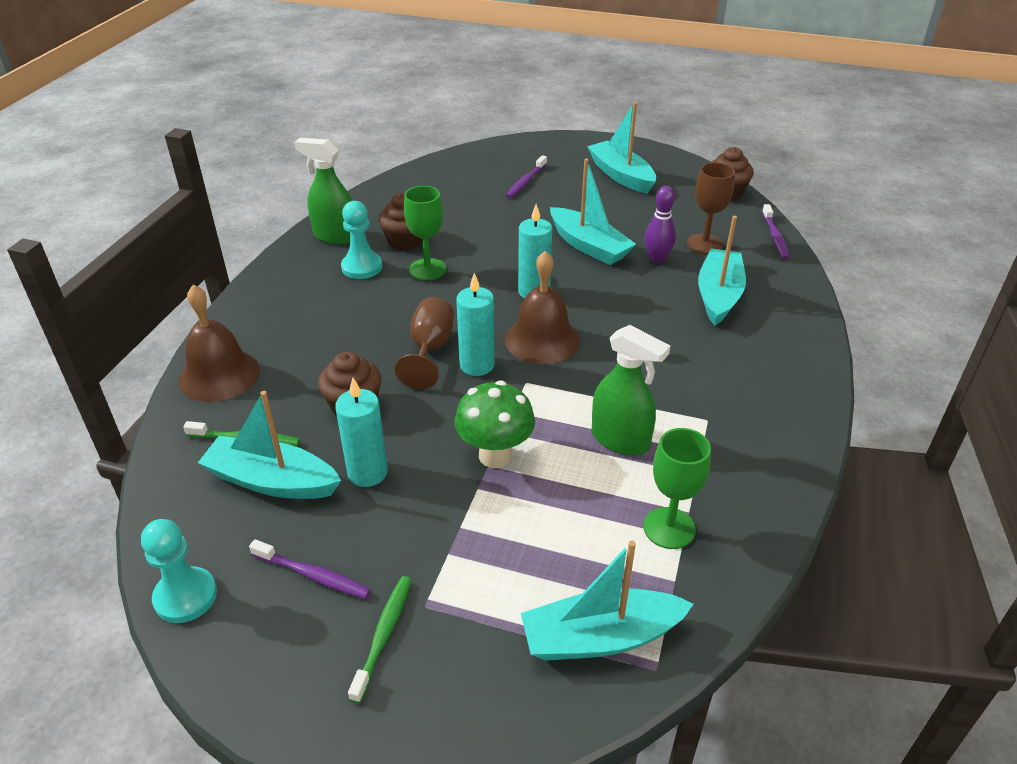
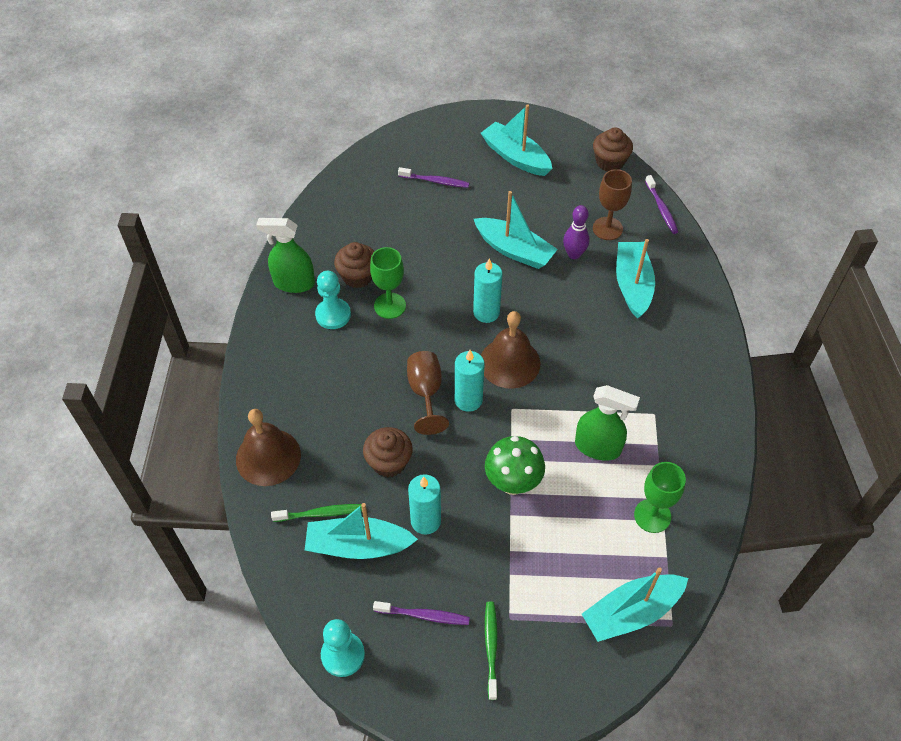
camera: 15 degrees left, 15 degrees up
(525, 182) = (435, 181): purple toothbrush -> purple toothbrush turned 90 degrees counterclockwise

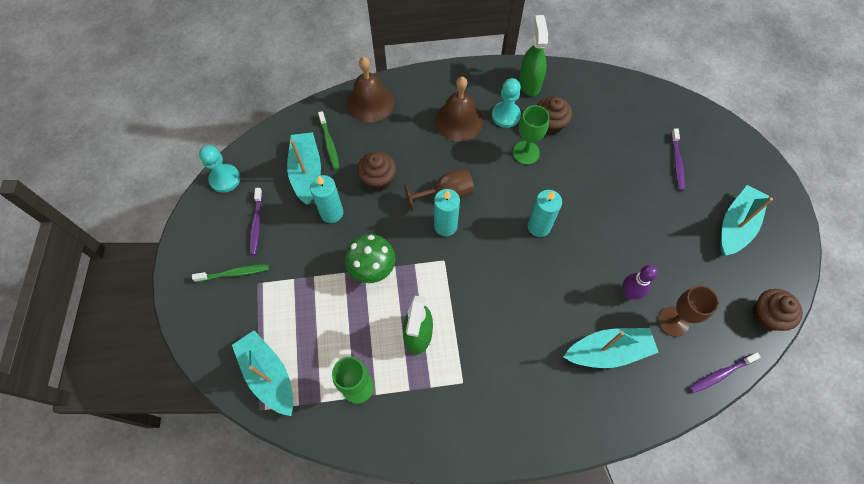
camera: 80 degrees right, 10 degrees up
(509, 362) = (490, 252): brown bell -> brown bell (459, 121)
(514, 250) = (617, 240): turquoise boat -> none

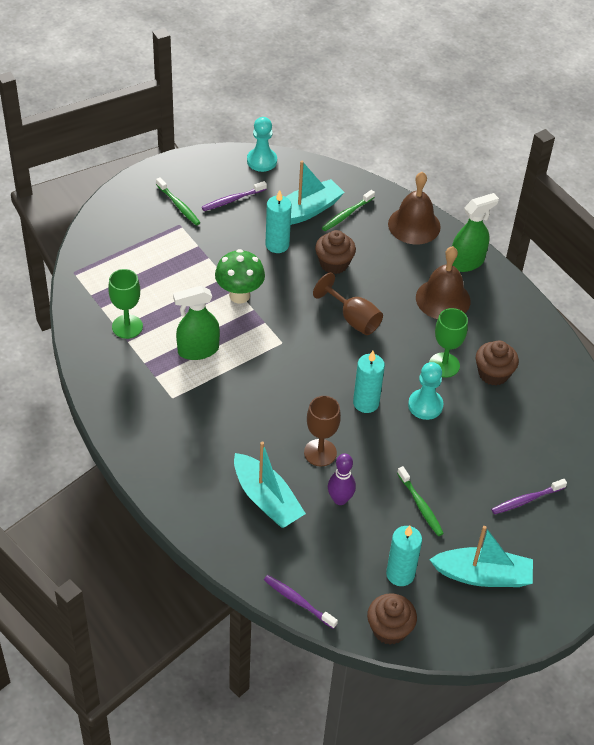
camera: 60 degrees right, 15 degrees down
(268, 375) = (104, 265): turquoise boat -> none
(445, 226) = (318, 330): turquoise candle -> turquoise candle (400, 574)
(506, 115) = (477, 334): turquoise pawn -> turquoise pawn (425, 405)
(529, 83) = (533, 340): green spray bottle -> green spray bottle (467, 262)
(656, 236) = (420, 505): none -> green toothbrush
(673, 321) = (331, 545): brown goblet -> brown goblet (320, 452)

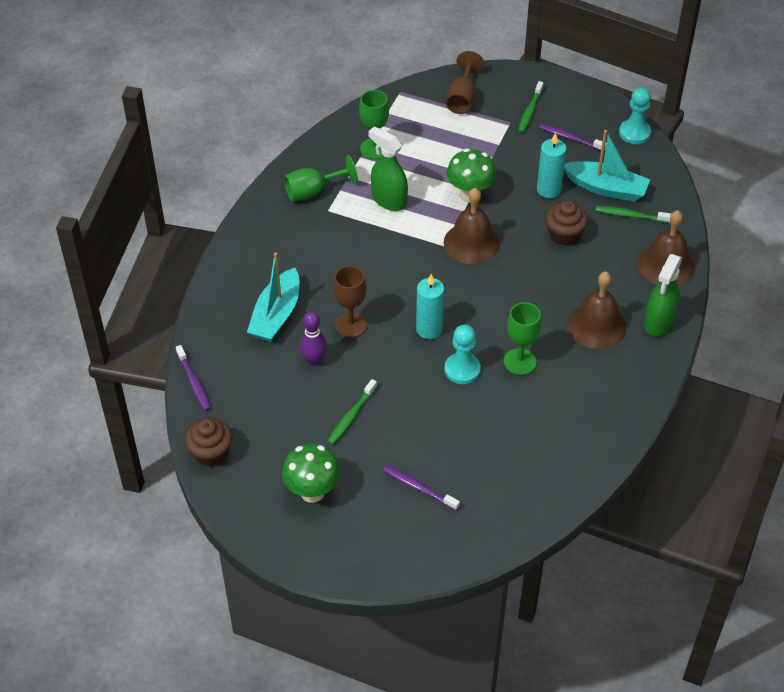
camera: 60 degrees right, 0 degrees up
(140, 396) = (312, 191): none -> green goblet
(294, 324) = (471, 243): none -> brown bell
(298, 601) = (194, 382): purple toothbrush -> purple toothbrush turned 150 degrees clockwise
(353, 319) = (514, 277): brown goblet -> brown goblet (462, 98)
(400, 574) = (270, 435): turquoise candle -> none
(467, 262) = (659, 322): green spray bottle -> green spray bottle turned 90 degrees clockwise
(483, 575) = (312, 492): turquoise boat -> green mushroom
(493, 373) = (542, 401): brown cupcake -> none

